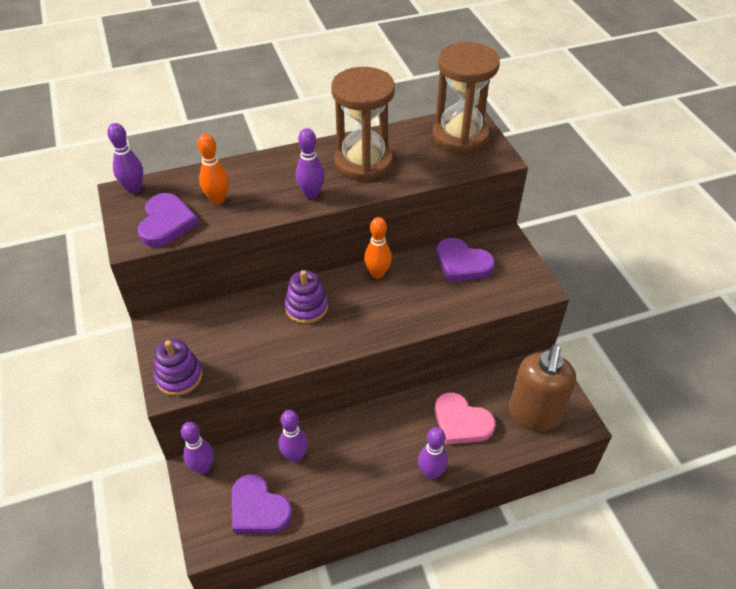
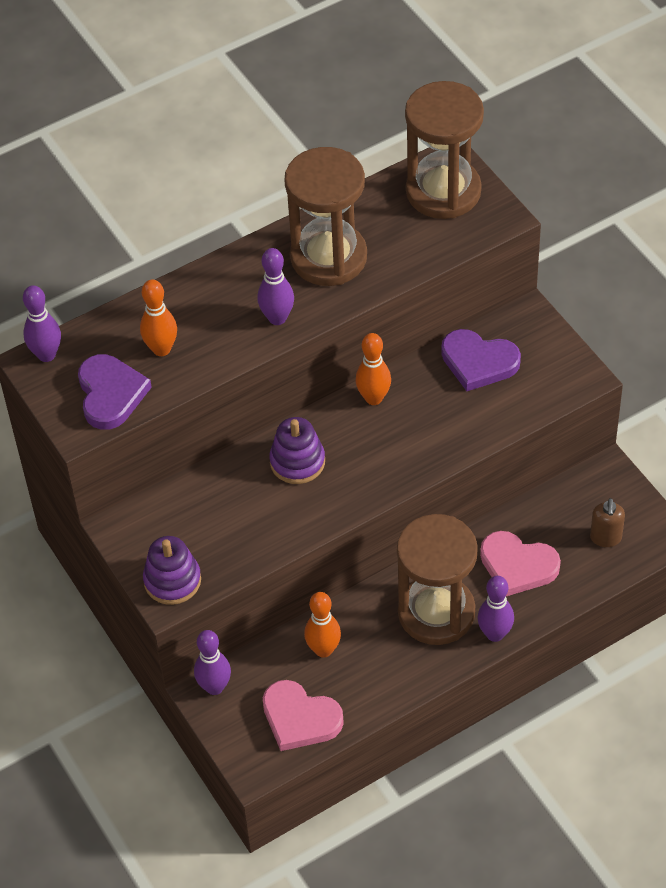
camera: 10 degrees left, 5 degrees up
(258, 509) = (300, 718): purple heart -> pink heart
(295, 456) = (323, 650): purple bowling pin -> orange bowling pin
(389, 445) = (436, 612): none -> brown hourglass
(534, 415) = (605, 538): brown soap dispenser -> brown soap dispenser, size x0.47

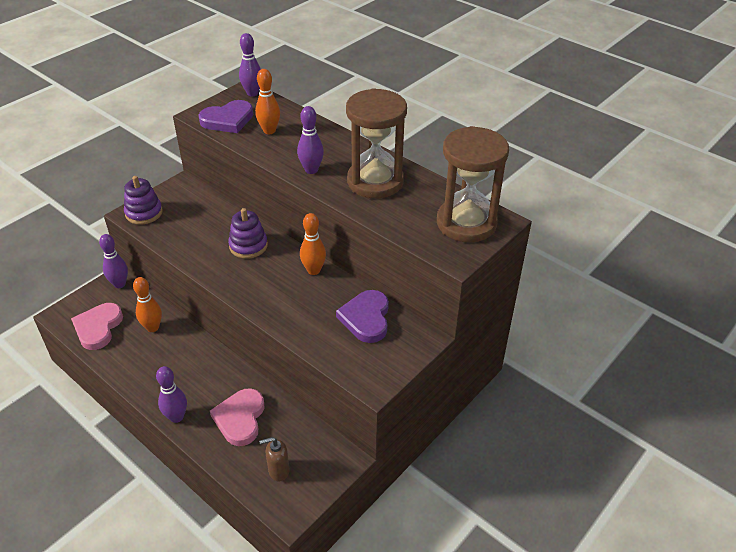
camera: 70 degrees right, 10 degrees down
(436, 612) = (190, 379): brown hourglass -> none

